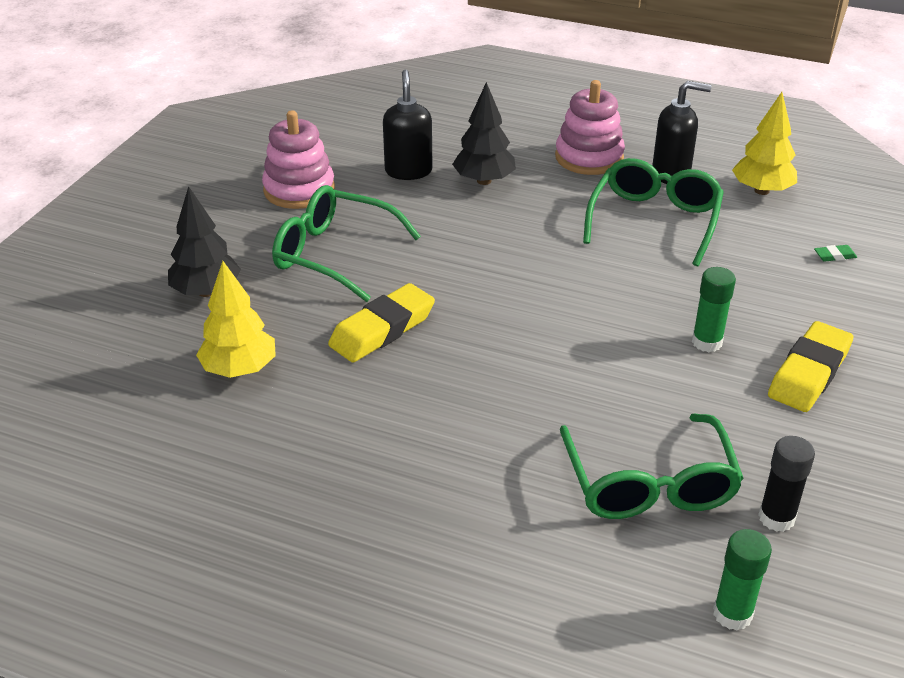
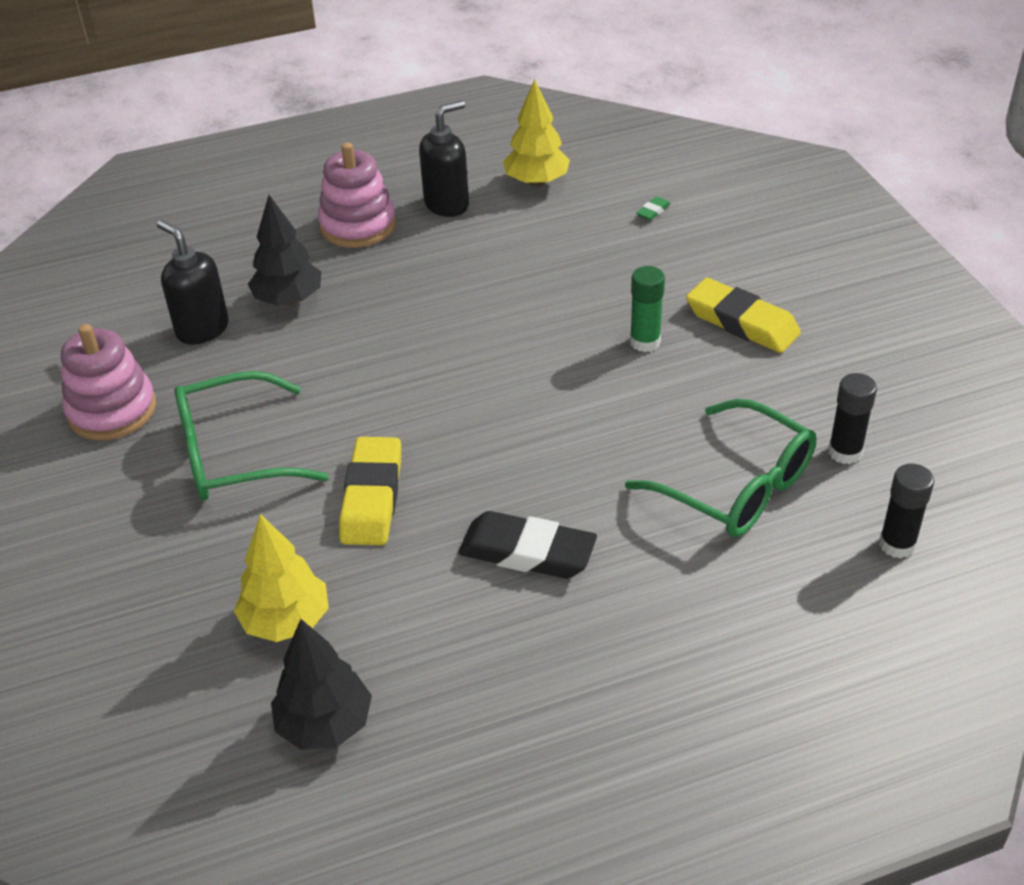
camera: 40 degrees left, 5 degrees up
(206, 292) = (150, 570): black tree -> black tree (325, 724)
(437, 427) = (527, 552): none -> black eraser
(654, 220) = (483, 256): green glasses -> none
(732, 614) = (897, 544): green glue stick -> black glue stick
(809, 373) = (742, 322): yellow eraser -> yellow eraser turned 45 degrees counterclockwise

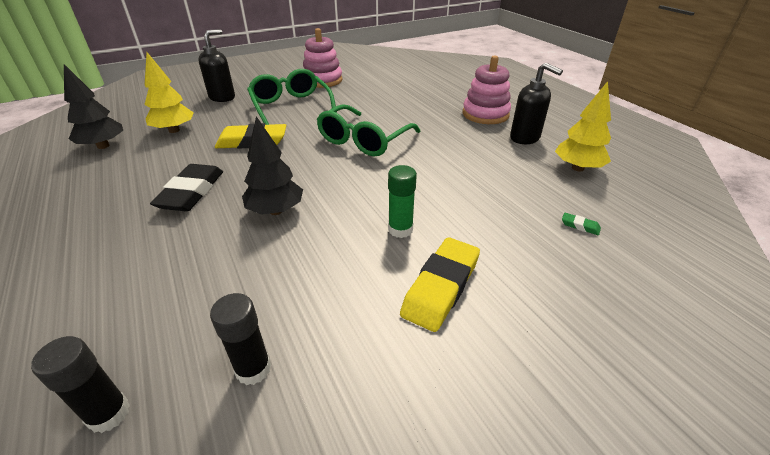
camera: 80 degrees right, 5 degrees down
(202, 329) = (381, 89): black soap dispenser -> black soap dispenser (222, 97)
(288, 300) = (410, 104): black tree -> black tree (275, 211)
(737, 487) = (224, 287): green glasses -> green glasses (363, 140)

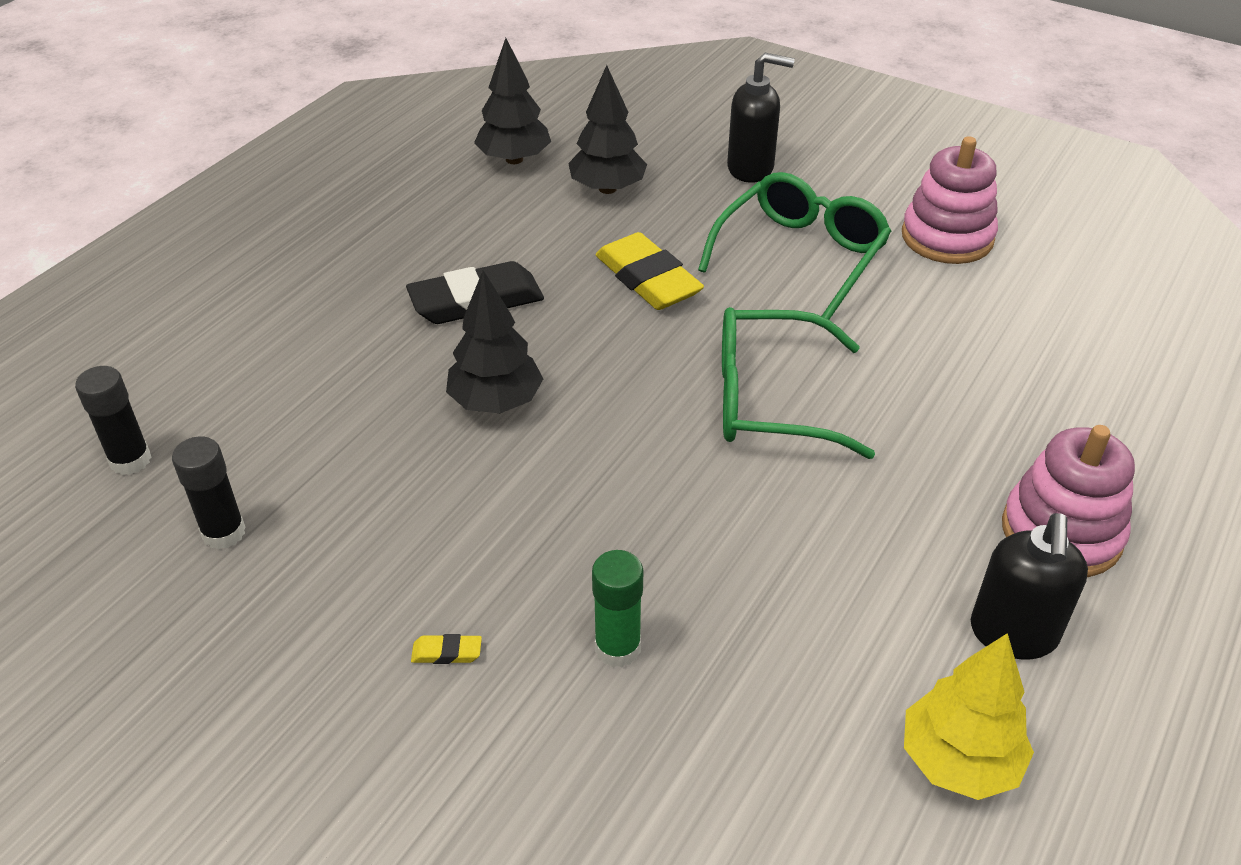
camera: 60 degrees right, 5 degrees up
(174, 130) = (607, 188): yellow tree -> black tree
(400, 229) = (546, 556): green glue stick -> green glue stick (617, 648)
(441, 287) = (447, 652): yellow eraser -> yellow eraser, size x0.40
(580, 226) = (731, 804): green eraser -> none

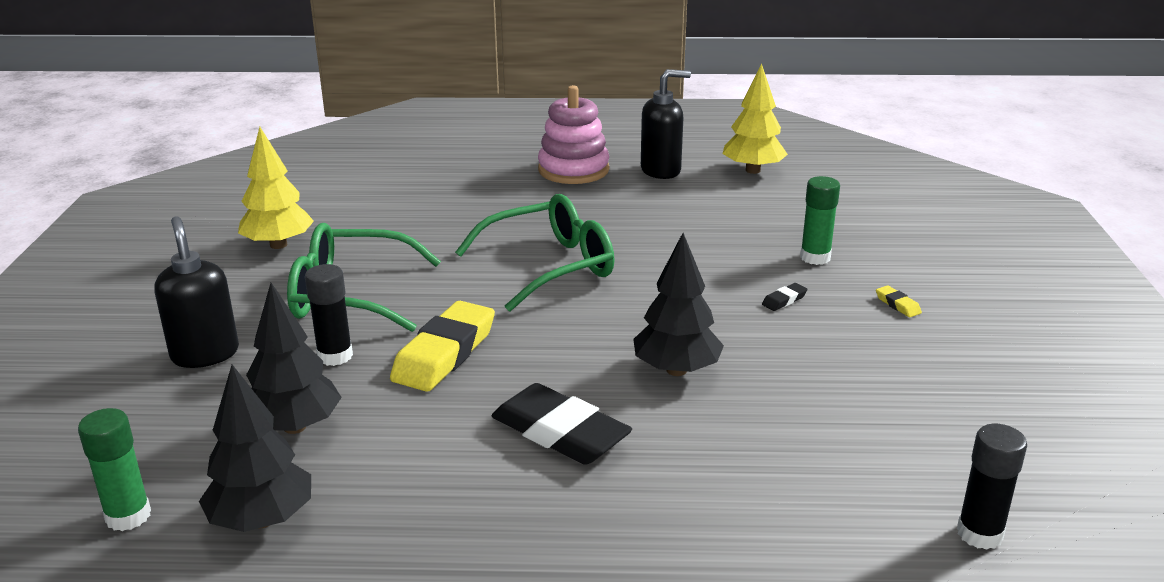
camera: 120 degrees left, 15 degrees down
(224, 533) = (957, 434): black glue stick -> black glue stick (335, 356)
(545, 551) = (784, 300): none -> black eraser
(568, 118) = (128, 516): none -> green glue stick
(769, 399) = (550, 266): green glasses -> green glasses turned 90 degrees counterclockwise
(947, 237) = (278, 245): pink stacking toy -> yellow tree

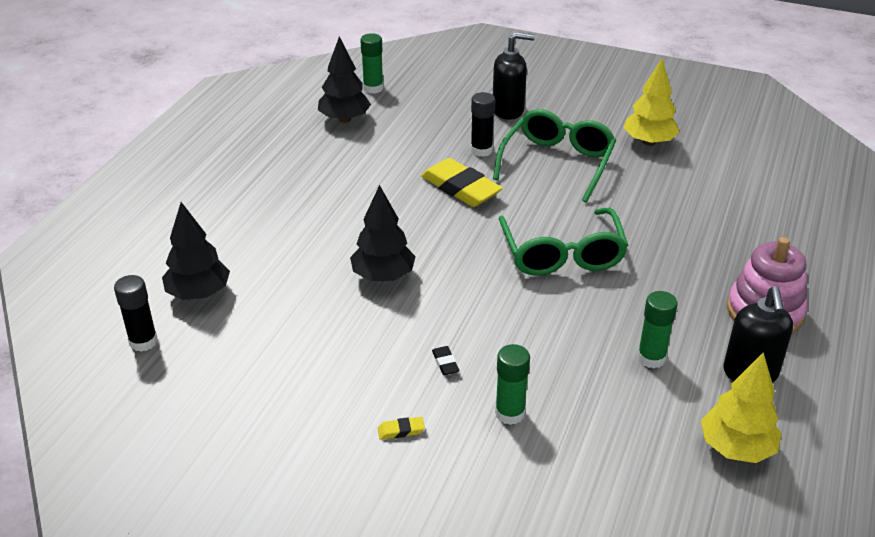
camera: 110 degrees right, 10 degrees up
(295, 427) = (415, 132): black tree -> black tree (198, 293)
(560, 433) = (349, 214): black eraser -> none
(679, 207) = (651, 358): none -> green glue stick

